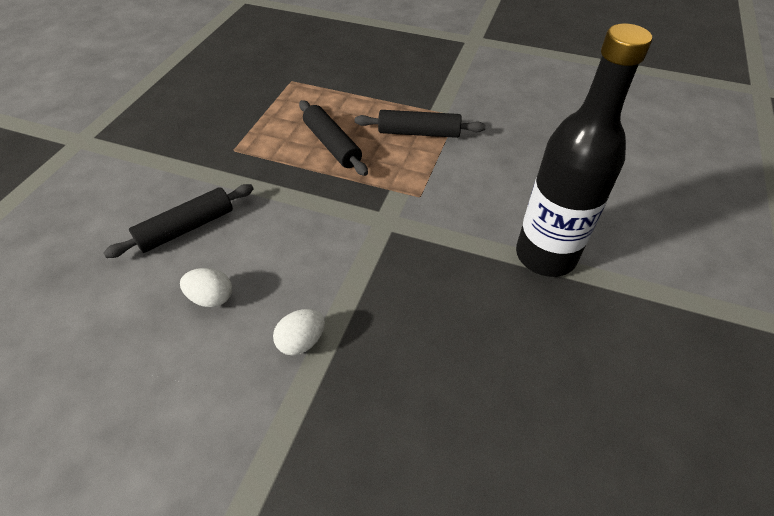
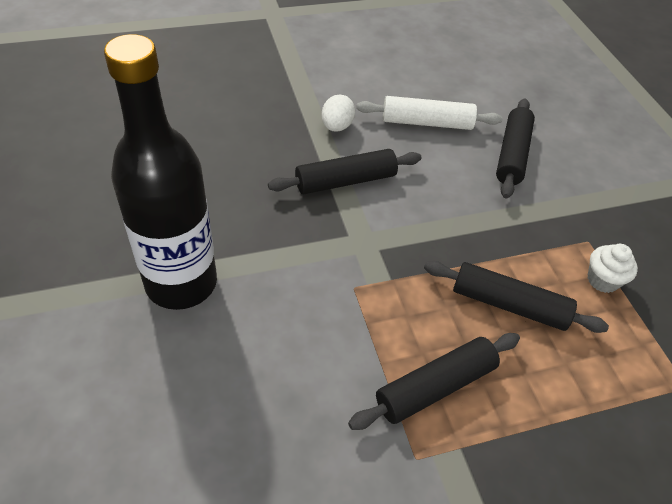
camera: 140 degrees right, 0 degrees up
(211, 298) = (426, 122): white egg -> white rolling pin
(259, 130) = (602, 280): none -> white cupcake
(351, 276) = (345, 181): none -> black rolling pin

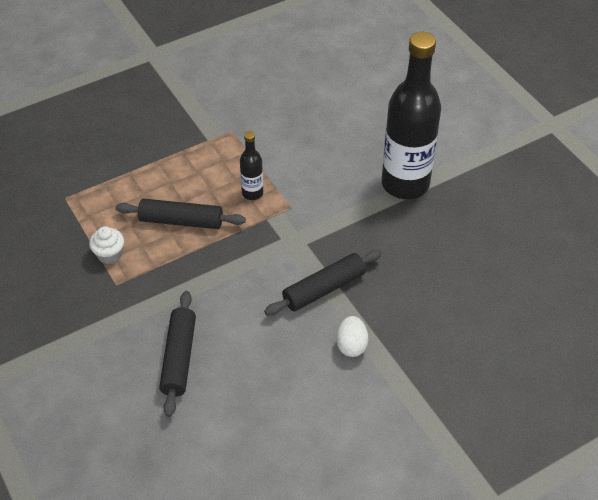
camera: 170 degrees right, 0 degrees up
(403, 323) = (252, 193): none -> black bottle
(426, 122) = (266, 375): white rolling pin -> none
(435, 387) = (226, 164): black rolling pin -> none

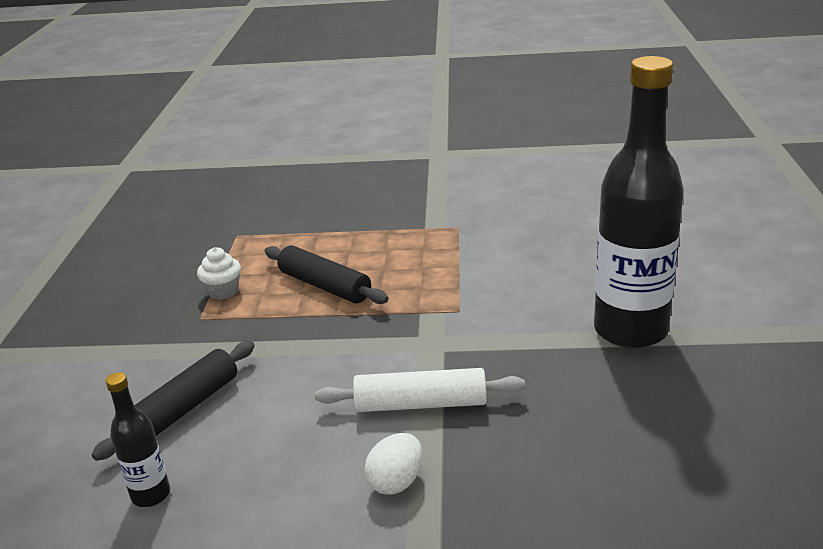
camera: 35 degrees right, 20 degrees down
(252, 193) = (427, 284): black bottle -> black bottle (151, 495)
(324, 289) = (421, 404): black rolling pin -> white rolling pin

